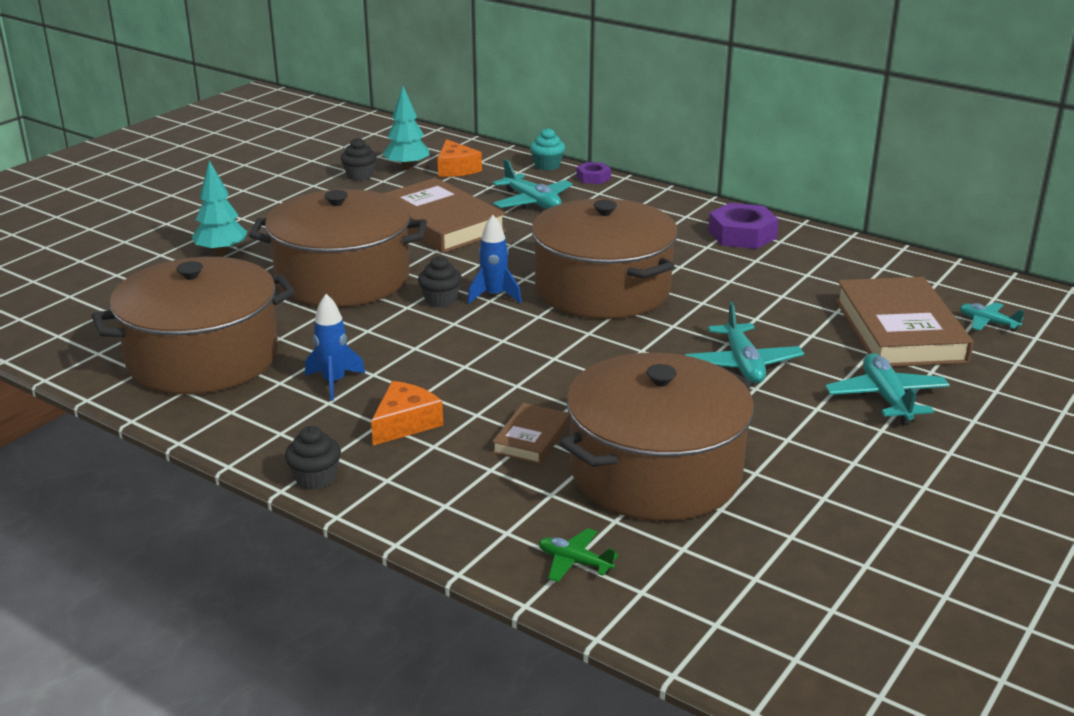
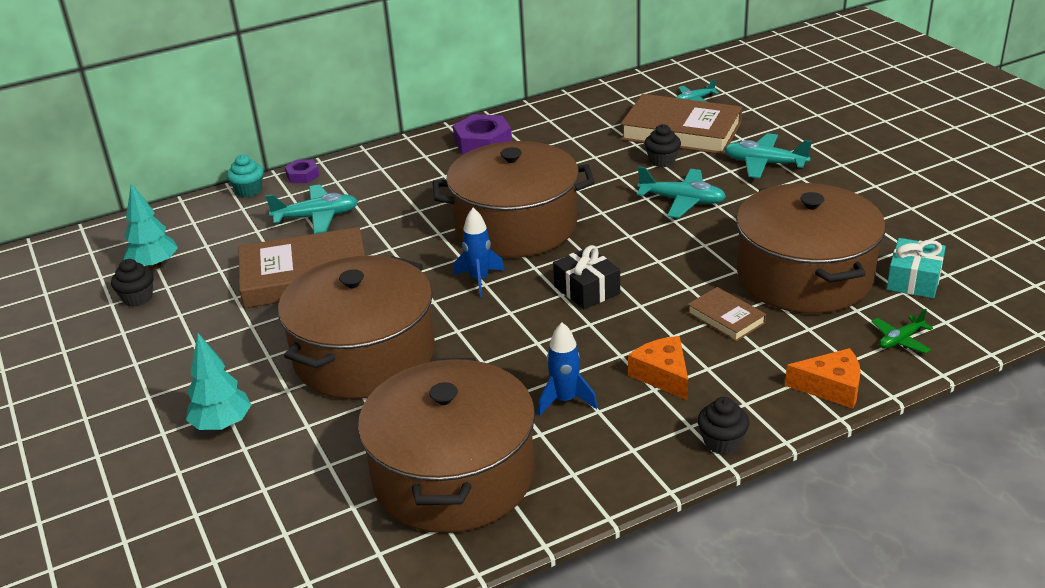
camera: 60 degrees left, 5 degrees up
(440, 300) = (462, 309): black cupcake -> black cupcake (662, 161)
(456, 169) = (194, 239): orange cheese -> orange cheese (831, 387)
(521, 351) = (586, 290): none -> black gift
(717, 553) = (914, 280): none -> turquoise gift

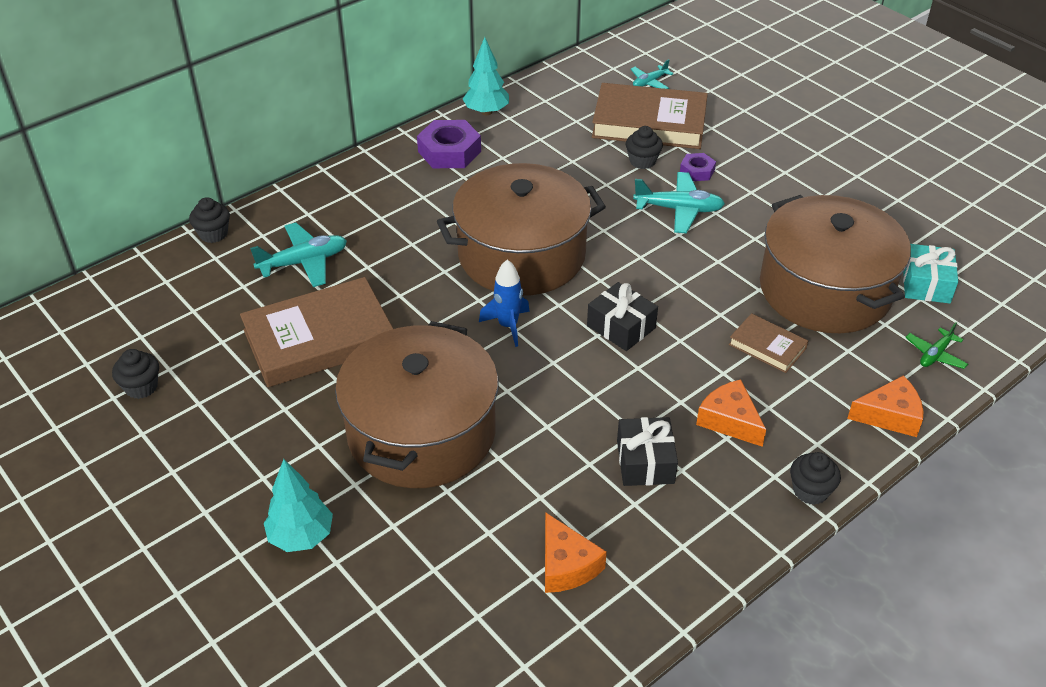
camera: 15 degrees left, 10 degrees up
(154, 266) = (143, 343): turquoise tree -> turquoise tree (486, 112)
(249, 190) = (213, 234): turquoise cupcake -> black cupcake
(302, 175) = (267, 209): purple nut -> purple nut (697, 171)
(454, 476) = (566, 565): brown pot -> orange cheese
(565, 400) = (645, 462): blue rocket -> black gift
(764, 164) = (744, 157): turquoise plane -> none

